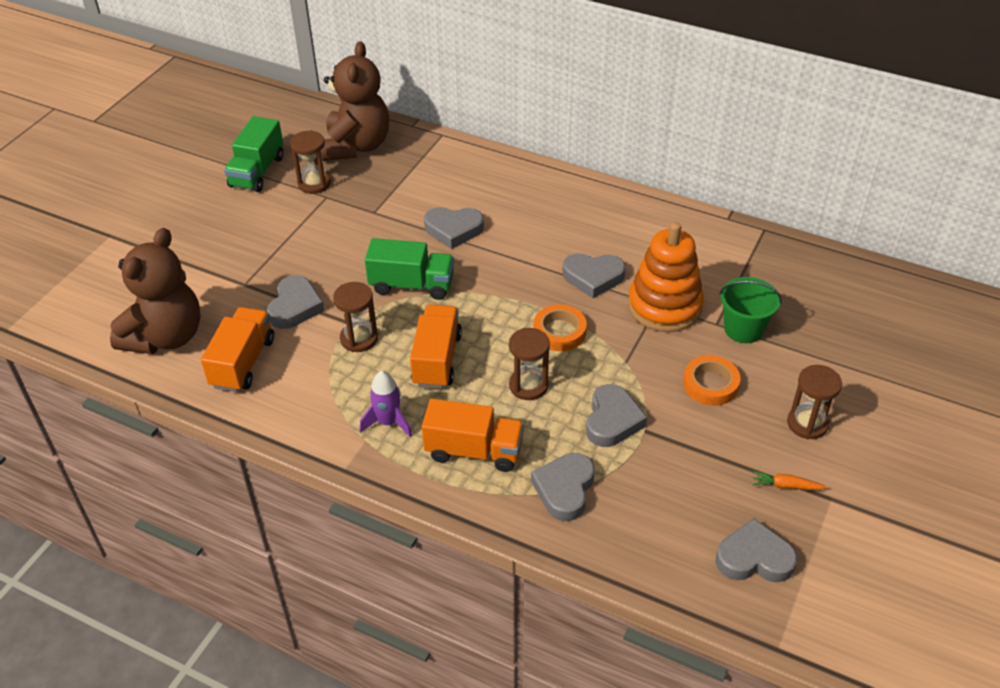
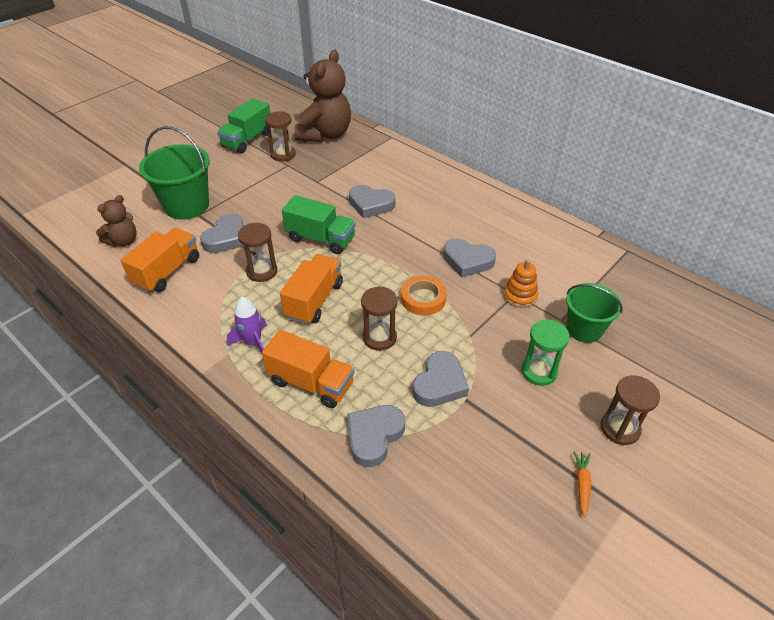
camera: 15 degrees right, 0 degrees up
(166, 336) = (123, 241): brown teddy bear -> brown teddy bear, size x0.54
(223, 275) = (187, 206): none -> green bucket
(664, 306) = (520, 296): orange stacking toy -> orange stacking toy, size x0.52
(710, 384) = (539, 371): orange tape -> green hourglass
(754, 558) = (528, 551): grey heart -> none
(786, 486) = (582, 485): orange carrot -> orange carrot turned 75 degrees clockwise

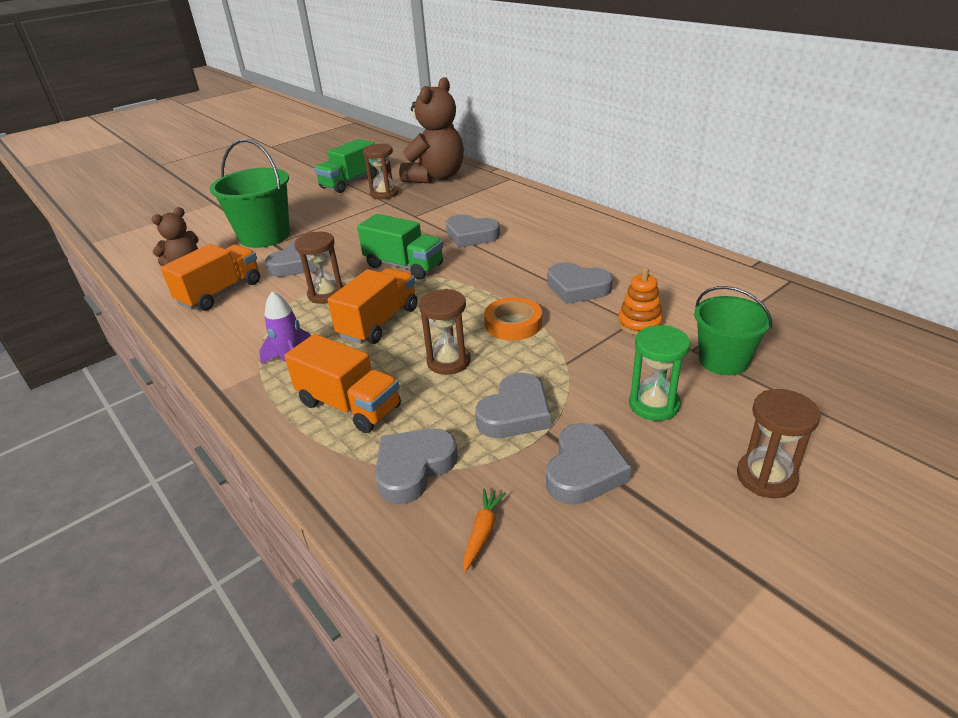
camera: 10 degrees right, 10 degrees down
(497, 430) = (584, 470): none -> grey heart
(582, 485) = (701, 546): orange carrot -> orange carrot (482, 532)

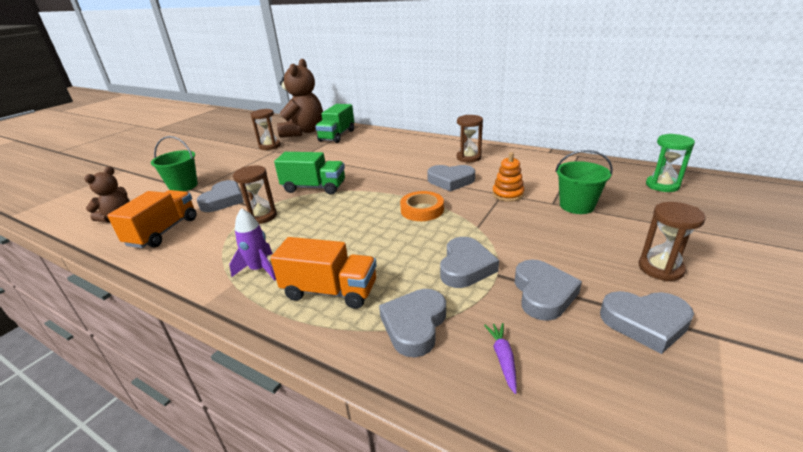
camera: 20 degrees left, 5 degrees down
(264, 236) = (183, 186): green bucket -> green bucket, size x0.65
(350, 182) = (237, 143): green truck -> green truck (337, 136)
(379, 322) = (318, 228): orange truck -> none
(448, 361) = (391, 243): brown hourglass -> brown hourglass (468, 157)
(471, 235) = (353, 162): grey heart -> grey heart (645, 323)
(482, 532) = (503, 359): orange carrot -> purple carrot
(654, 405) = (555, 240): green hourglass -> green hourglass (662, 185)

